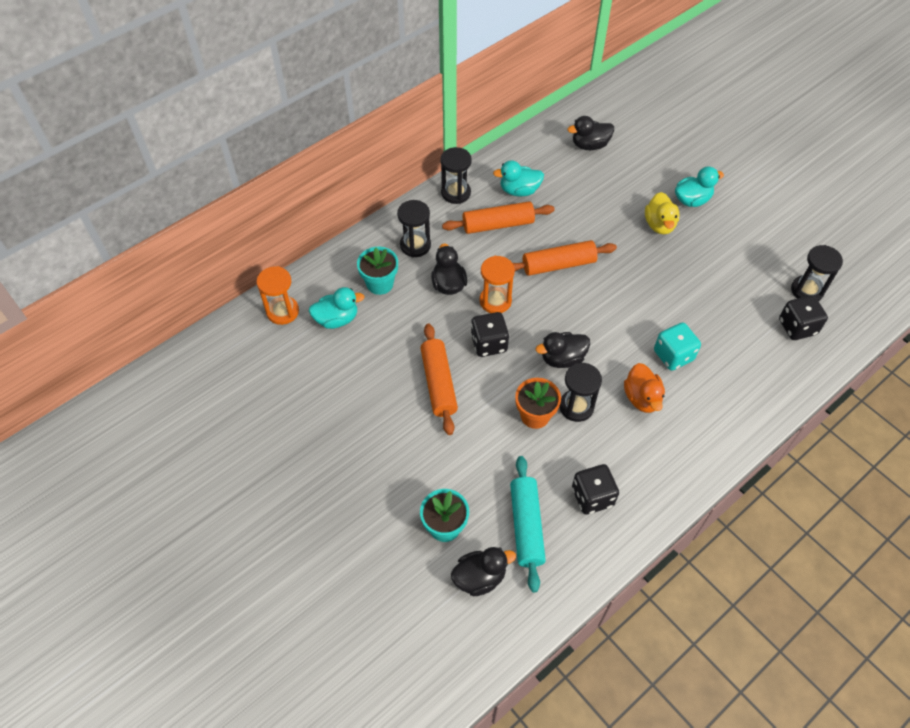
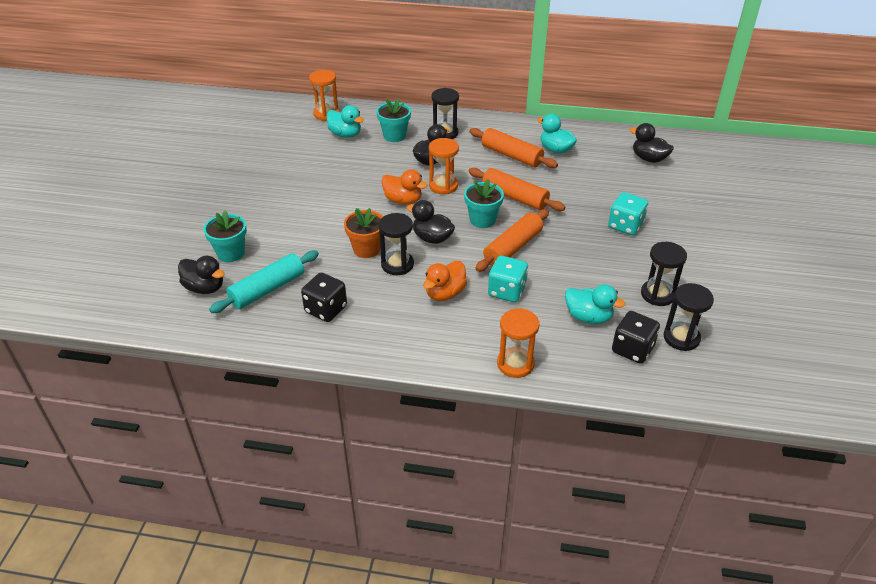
camera: 50 degrees right, 15 degrees down
(438, 383) = (343, 196): orange rolling pin -> orange rolling pin (513, 247)
(456, 193) = (513, 127): black hourglass -> black hourglass (657, 294)
(489, 343) = (403, 200): black dice -> orange duck
(569, 307) = (482, 220): none -> turquoise flower pot
(659, 225) = (625, 226): yellow duck -> turquoise dice
(692, 200) = (677, 230): turquoise duck -> turquoise duck (588, 317)
(759, 408) = (515, 364): none -> orange hourglass

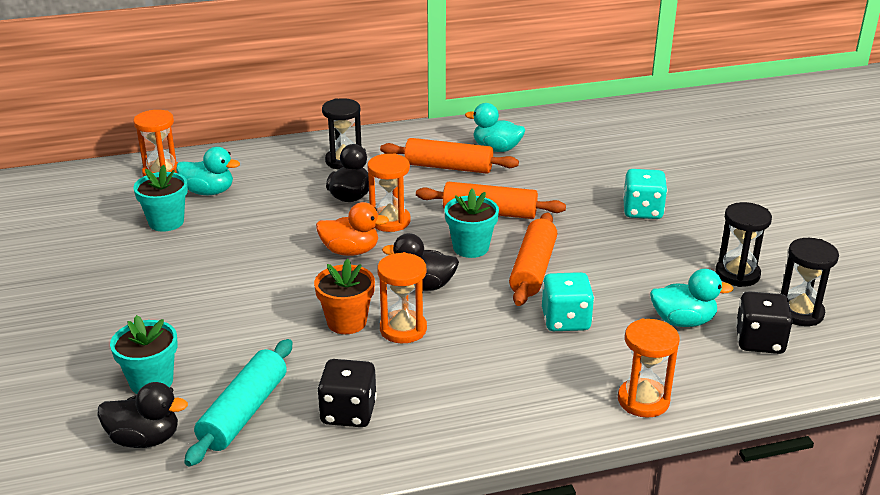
camera: 25 degrees left, 10 degrees down
(394, 136) = (279, 178): turquoise flower pot -> turquoise flower pot (166, 222)
(397, 265) = (403, 329): black hourglass -> orange hourglass
(445, 293) = (492, 345): orange duck -> none
(649, 159) = (610, 134): black duck -> none

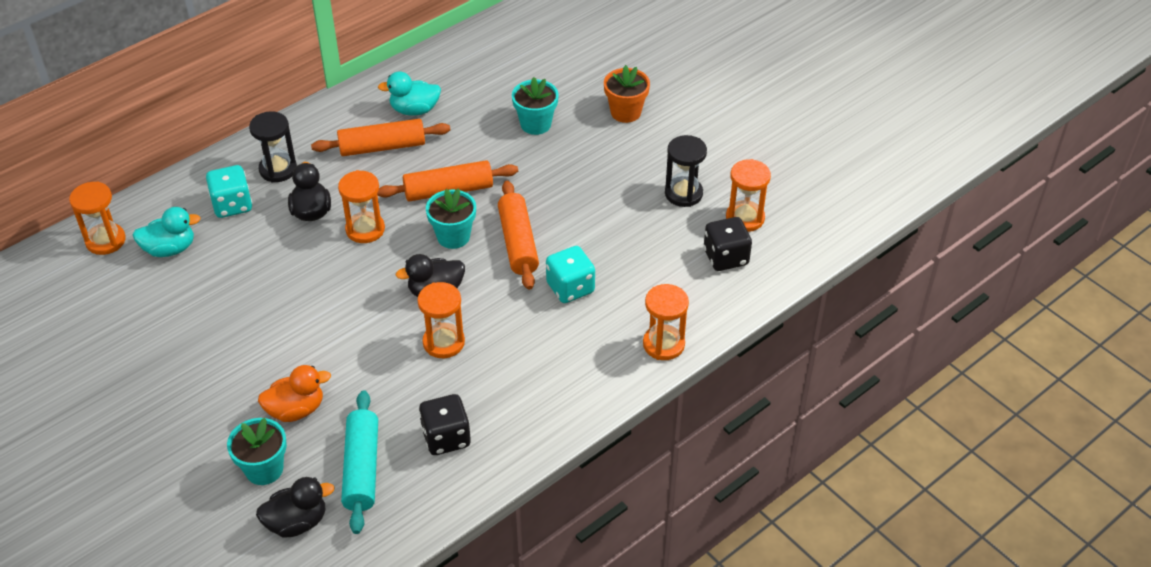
camera: 25 degrees left, 15 degrees up
(166, 222) = (154, 298): turquoise flower pot -> turquoise flower pot (535, 124)
(347, 322) = (392, 352): orange flower pot -> orange flower pot (625, 112)
(350, 251) = (349, 275): orange duck -> orange duck (296, 410)
(642, 211) = (579, 147): turquoise dice -> turquoise dice (232, 205)
(683, 321) = (661, 257): turquoise duck -> none
(800, 313) = (745, 218): black hourglass -> orange hourglass

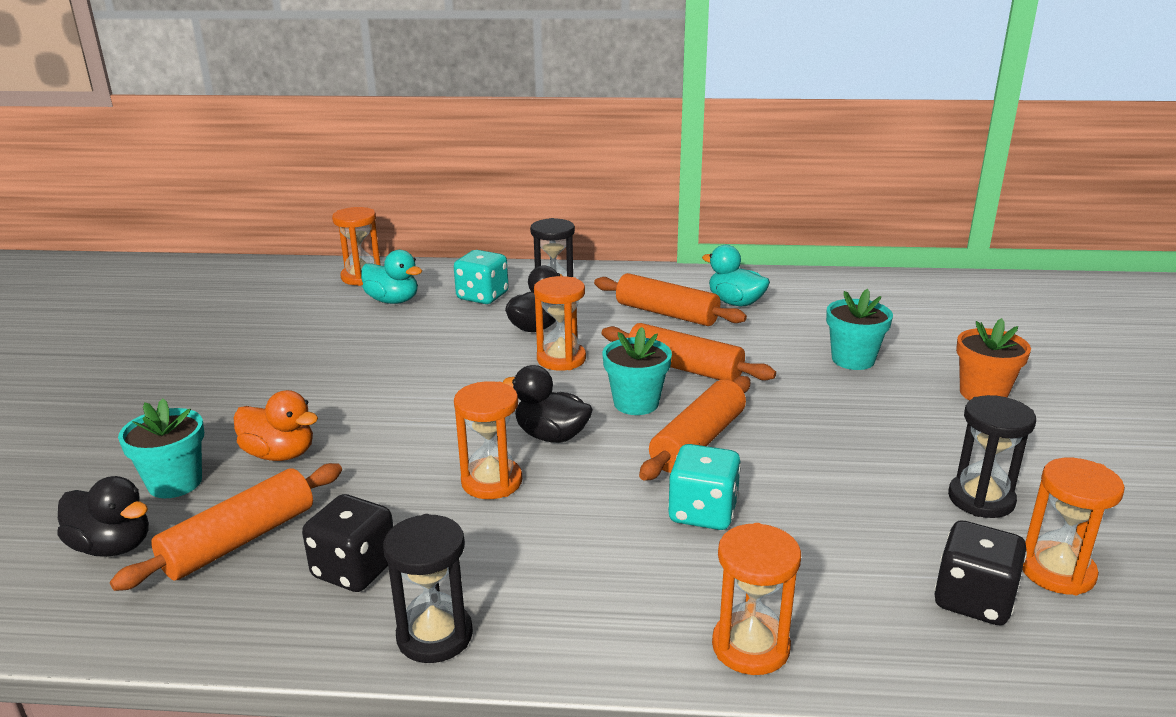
camera: 45 degrees right, 20 degrees down
(361, 468) = (240, 540): turquoise rolling pin -> orange rolling pin
(530, 438) = (434, 636): none -> black hourglass

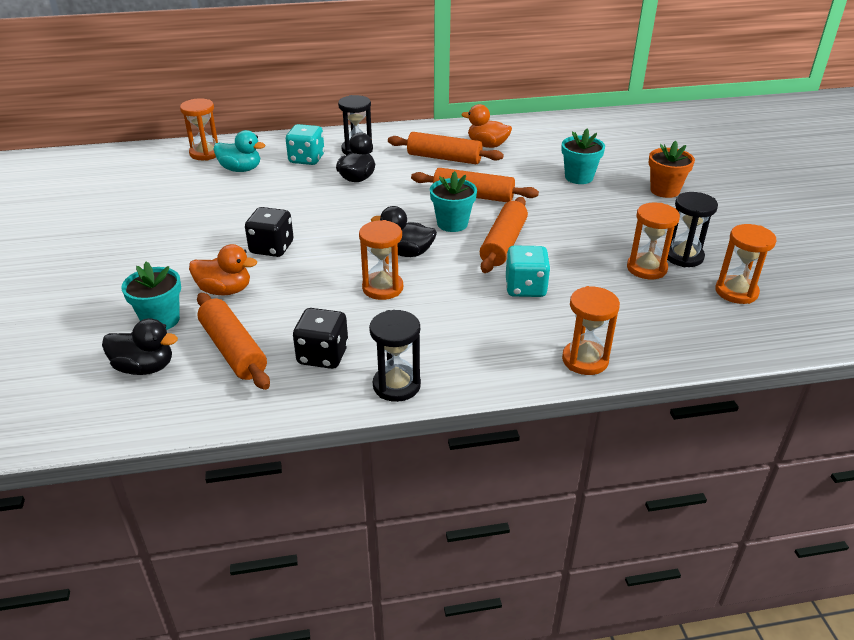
camera: 15 degrees left, 10 degrees up
(240, 540) = (233, 350): orange rolling pin -> orange rolling pin turned 60 degrees counterclockwise
(561, 359) = (387, 199): orange hourglass -> orange hourglass (646, 268)
(735, 302) = (487, 145): turquoise duck -> orange duck
(973, 600) = (697, 314): black dice -> black dice (272, 248)

